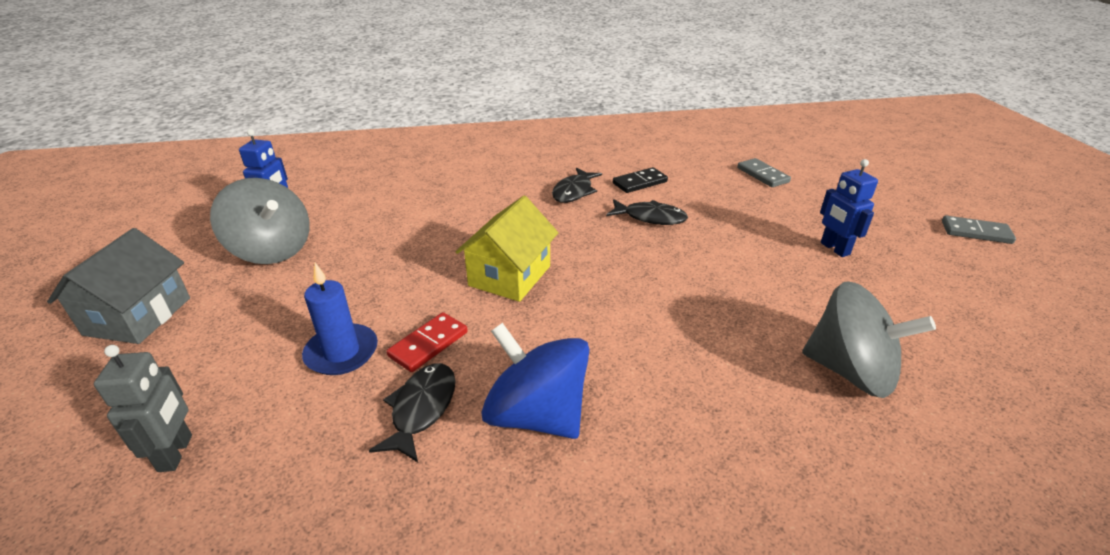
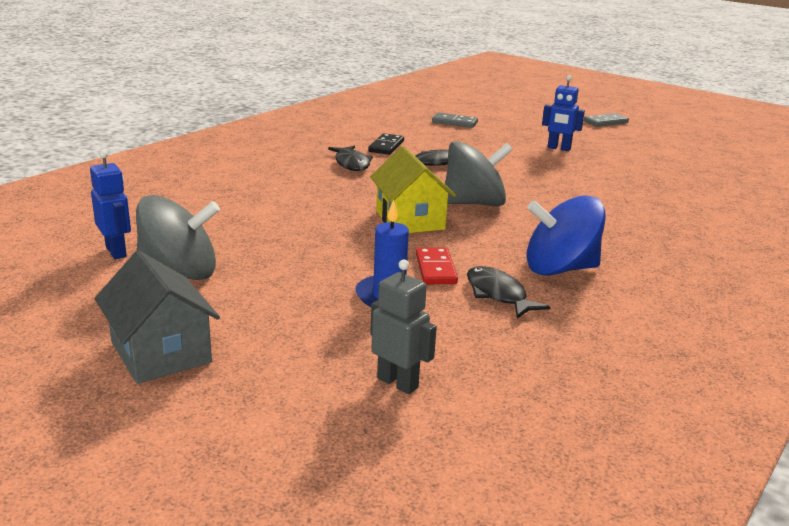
camera: 45 degrees left, 10 degrees down
(850, 371) = (653, 195): grey spinning top -> grey spinning top (474, 203)

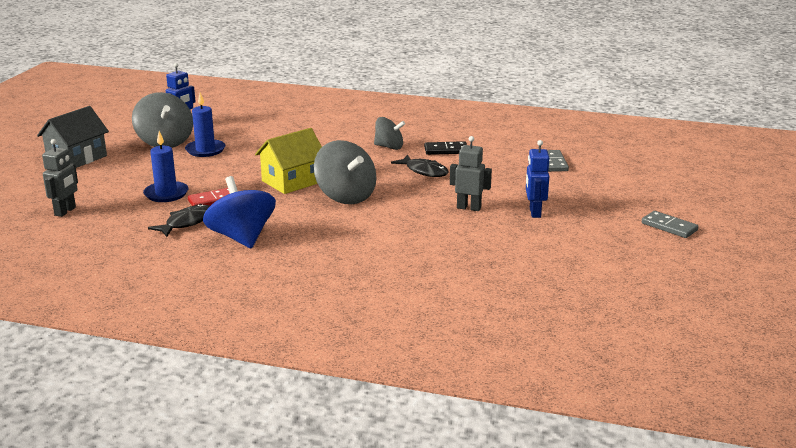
camera: 70 degrees right, 0 degrees up
(248, 251) = (205, 150): none -> blue candle
(352, 164) = (389, 147): black fish -> grey spinning top
(535, 165) = (469, 208): none -> grey robot

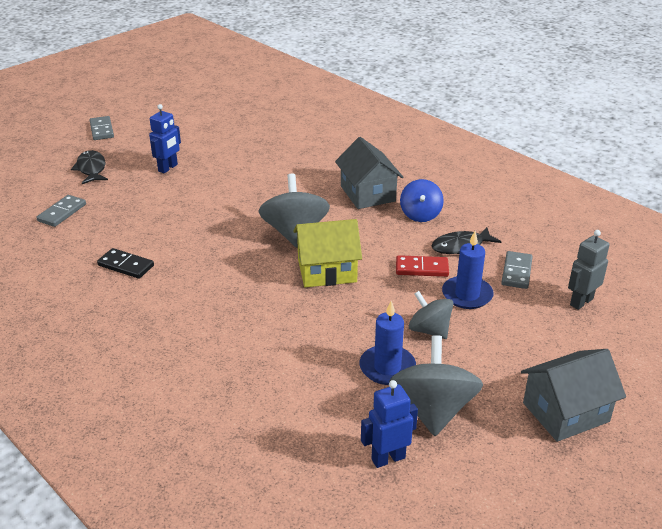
camera: 150 degrees left, 10 degrees up
(127, 217) = (516, 272): none -> grey domino
(241, 237) = (420, 215): blue spinning top -> blue spinning top, size x0.63
(310, 242) = (368, 194): none -> grey house
(389, 147) = (174, 293): grey spinning top -> grey spinning top (429, 330)
(424, 171) = (187, 242): black fish -> black fish (91, 169)
(469, 208) = (209, 187): grey robot -> none

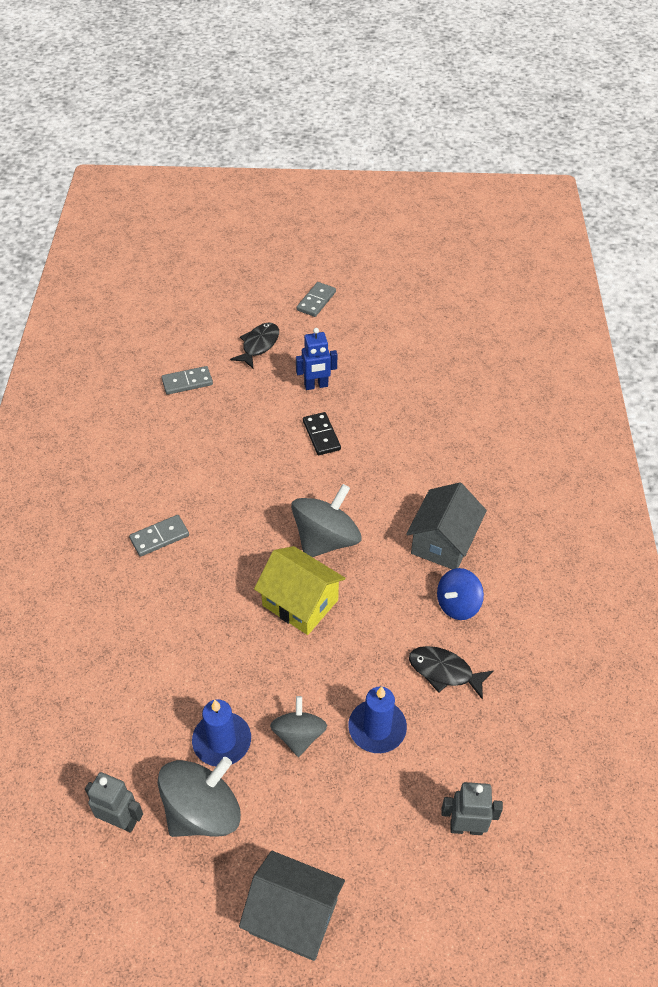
camera: 45 degrees right, 15 degrees up
(126, 265) = (168, 475): black domino -> black domino (321, 435)
(388, 458) = (120, 820): blue robot -> grey robot
(422, 268) = (378, 666): red domino -> none
(516, 272) = (454, 743): grey domino -> grey domino (159, 537)

